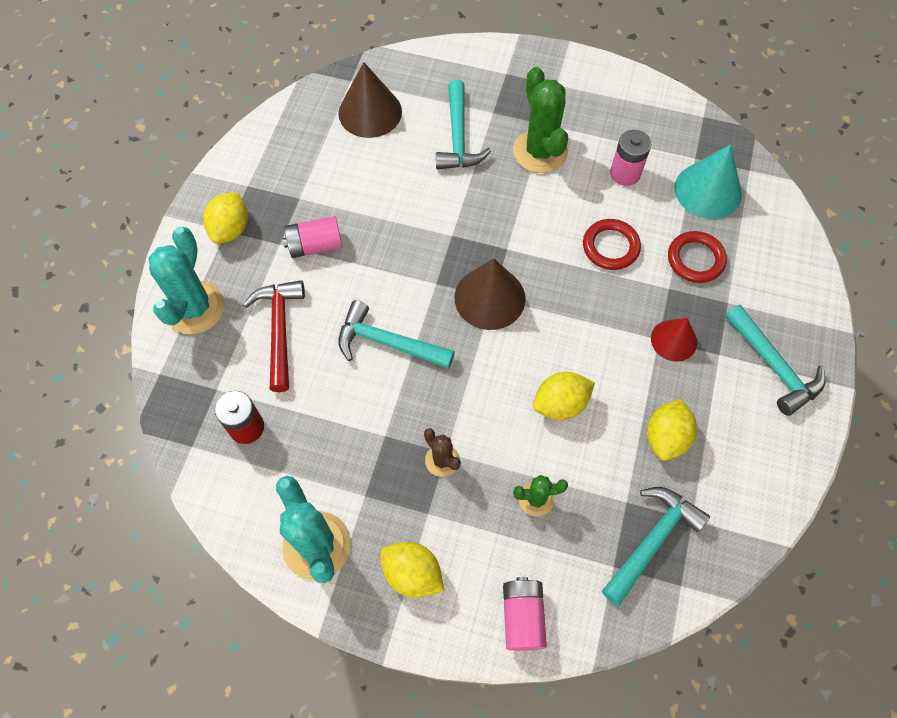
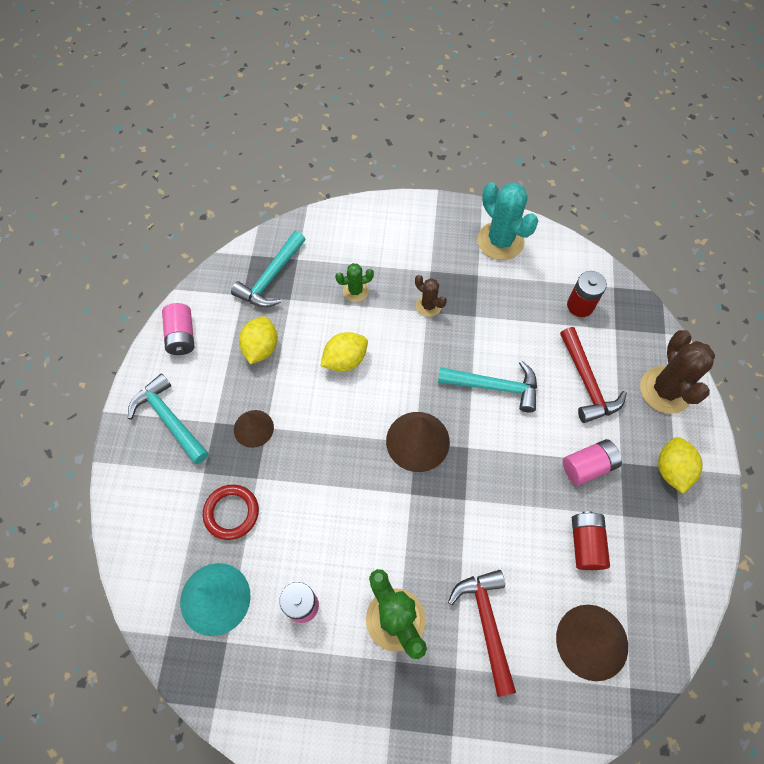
camera: 170 degrees right, 0 degrees up
(195, 308) = (665, 390): turquoise cactus -> brown cactus
(345, 181) = (586, 544): none -> red battery
(412, 574) = (432, 235): yellow lemon -> none
(458, 137) = (487, 624): turquoise hammer -> red hammer
(522, 616) = (355, 223): pink battery -> pink battery (181, 336)
(610, 247) = (313, 512): red ring -> none
(674, 340) = (253, 428): red cone -> brown cone

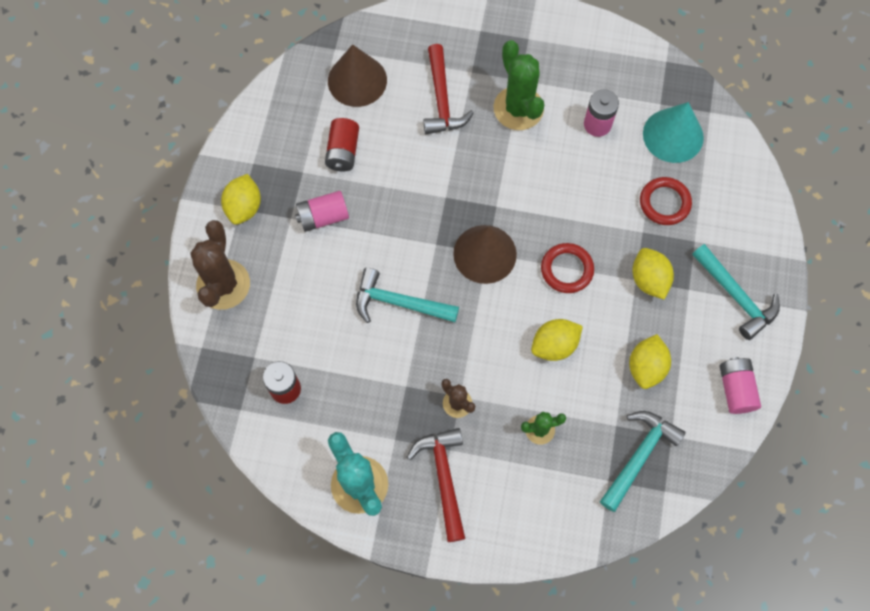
camera: 175 degrees left, 5 degrees up
(253, 428) = (649, 280): brown cone -> yellow lemon
(335, 432) = (566, 269): none -> red ring
(587, 382) = (302, 299): red hammer -> red hammer (444, 478)

